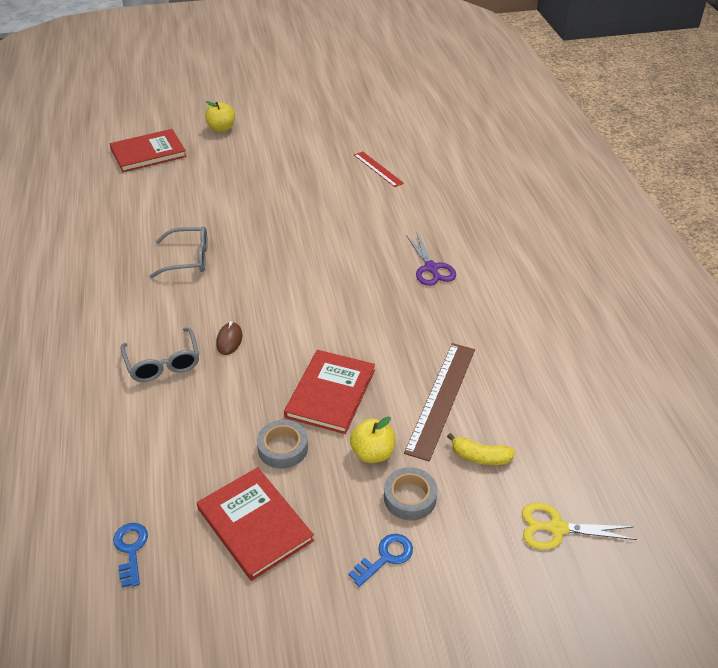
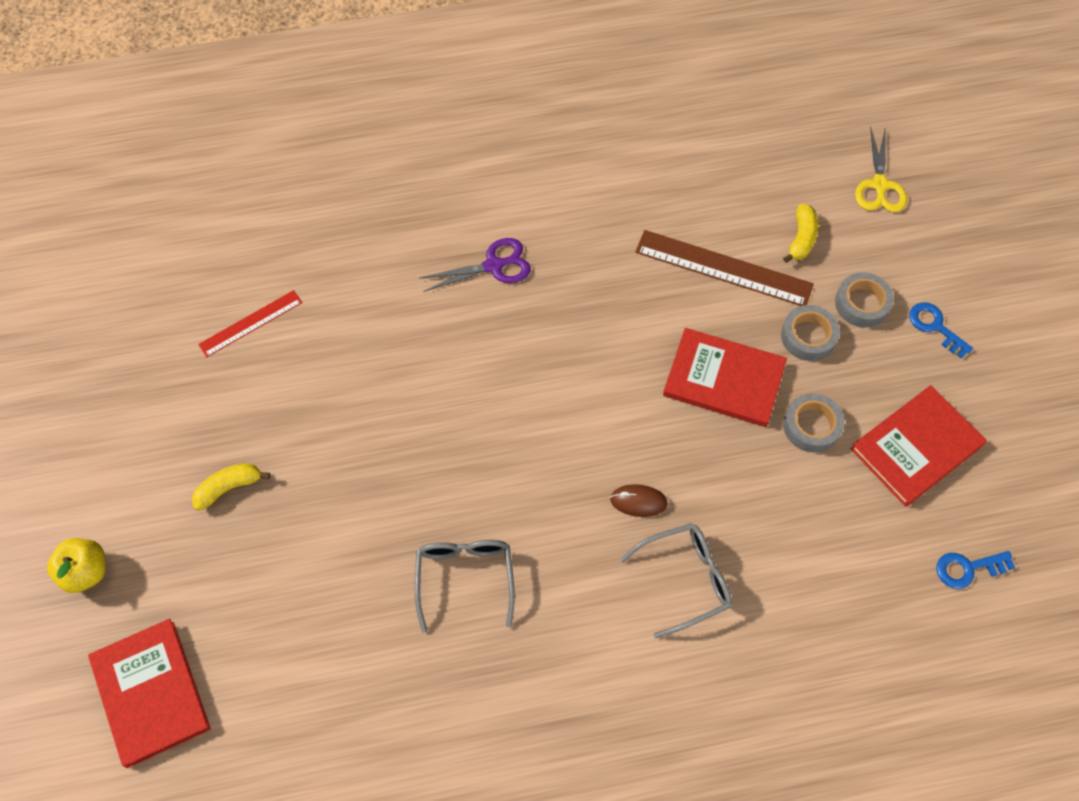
camera: 90 degrees left, 20 degrees up
(265, 168) = (229, 488): none -> yellow banana
(372, 453) = (808, 336): yellow apple -> grey tape

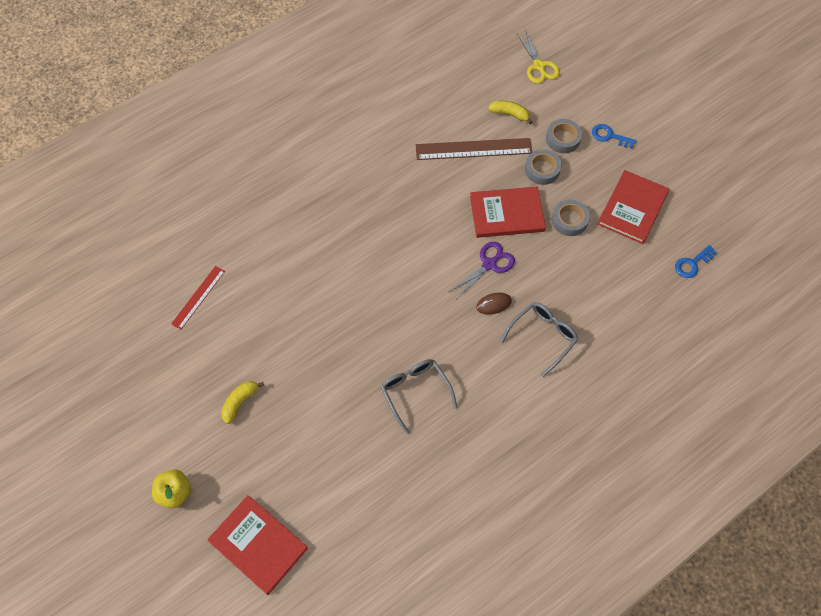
camera: 25 degrees left, 0 degrees up
(494, 266) = (335, 201): purple scissors -> purple scissors (489, 264)
(801, 238) = (510, 114): yellow banana -> yellow banana turned 60 degrees counterclockwise

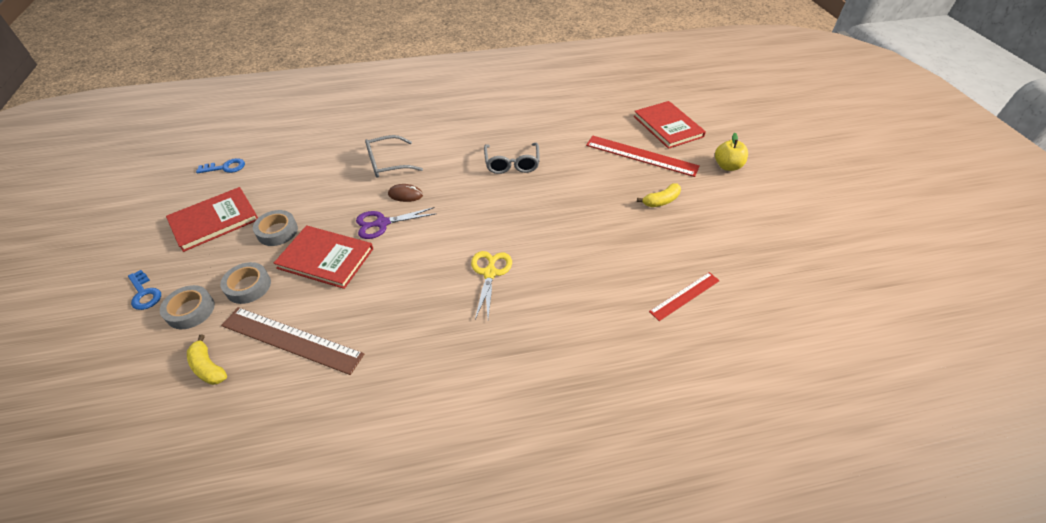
camera: 155 degrees left, 15 degrees down
(278, 469) = (641, 155): none -> red ruler
(539, 66) = (97, 424): yellow scissors -> yellow scissors (490, 273)

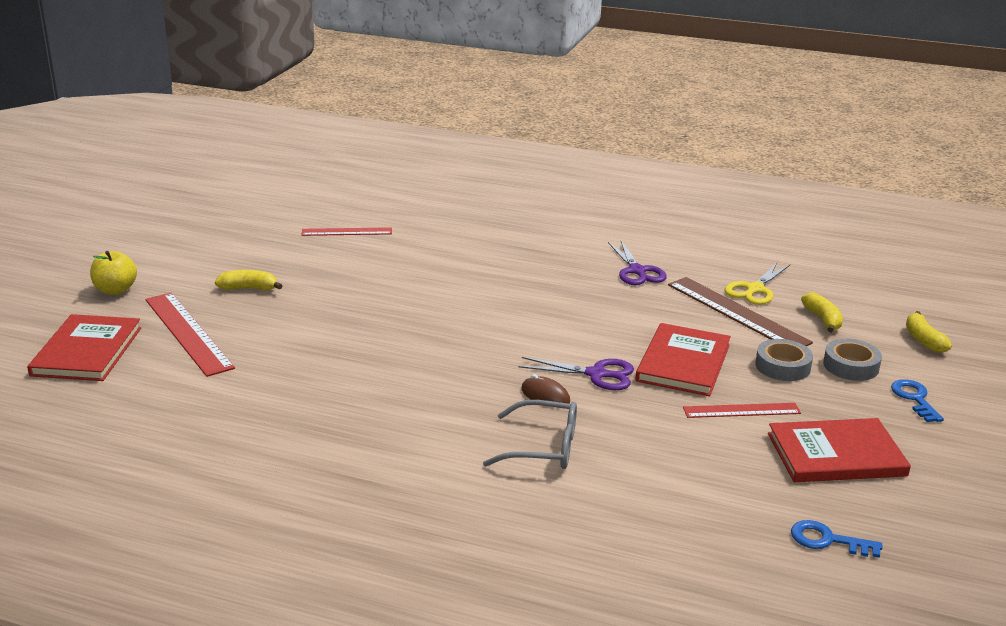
camera: 150 degrees left, 20 degrees down
(111, 379) = (923, 340): none -> yellow banana
(277, 231) = (741, 410): grey tape -> red ruler
(326, 258) = (683, 363): red book -> red book turned 60 degrees clockwise
(400, 364) = (637, 271): none -> purple scissors
(490, 273) = (506, 296): yellow scissors -> yellow scissors (755, 289)
(512, 164) = (364, 382): grey glasses -> none

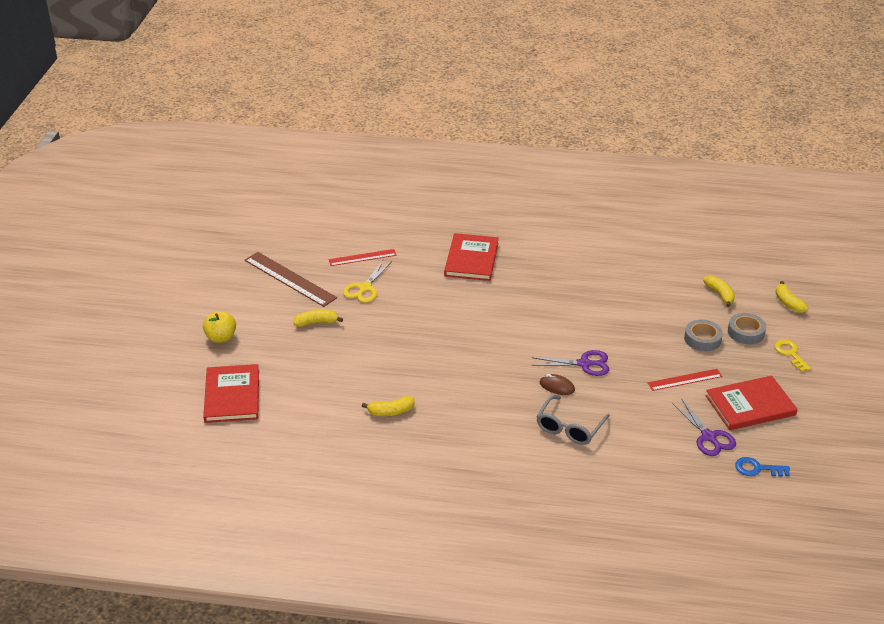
camera: 10 degrees left, 10 degrees up
(187, 333) = (293, 369): red ruler -> none
(291, 395) = (391, 411): none -> yellow banana
(543, 447) = (569, 428): grey glasses -> grey glasses turned 120 degrees clockwise
(637, 271) = (584, 267): purple scissors -> purple scissors (709, 437)
(683, 363) = (638, 346): red book -> red book (471, 259)
(737, 313) = (662, 296): brown ruler -> brown ruler (290, 279)
(755, 289) = (668, 273): yellow scissors -> yellow scissors (365, 288)
(914, 398) = (790, 353): blue key -> yellow key

